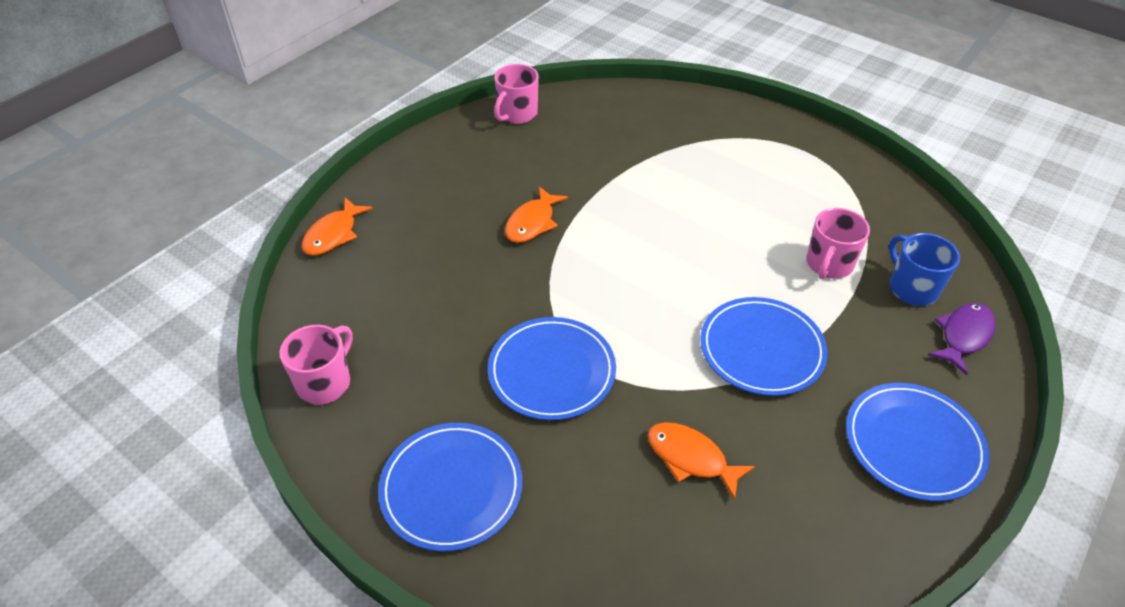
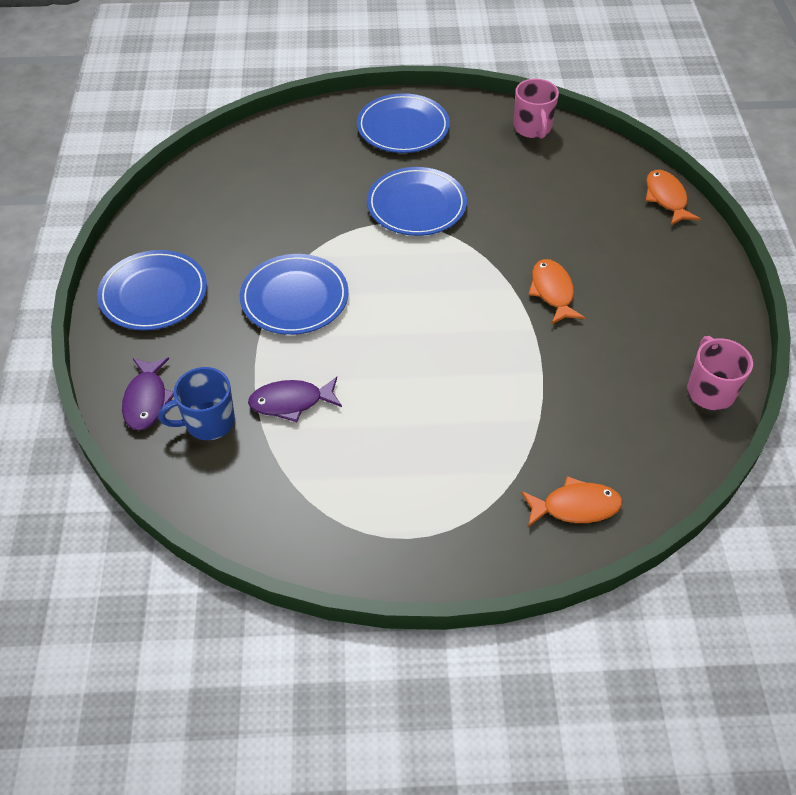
camera: 140 degrees right, 5 degrees up
(690, 458) = (289, 208): orange fish -> orange fish (575, 506)
(828, 265) = (291, 402): pink mug -> purple fish
(912, 288) = (208, 422): blue mug -> blue mug turned 135 degrees clockwise

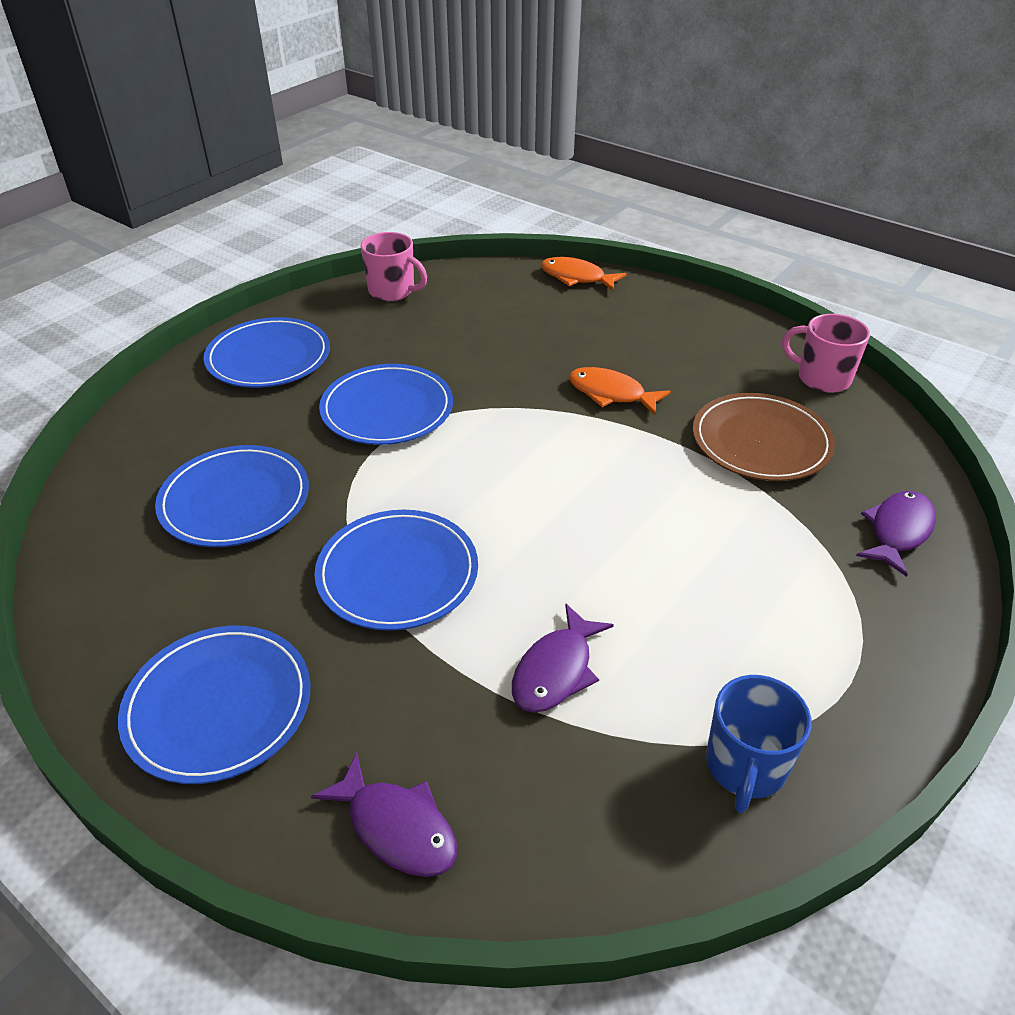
camera: 50 degrees left, 10 degrees down
(208, 422) = (506, 776): blue mug -> blue mug (745, 767)
(280, 201) = (235, 500): none -> blue plate
(575, 506) = (898, 531): orange fish -> purple fish
(591, 392) = (761, 442): none -> brown plate

